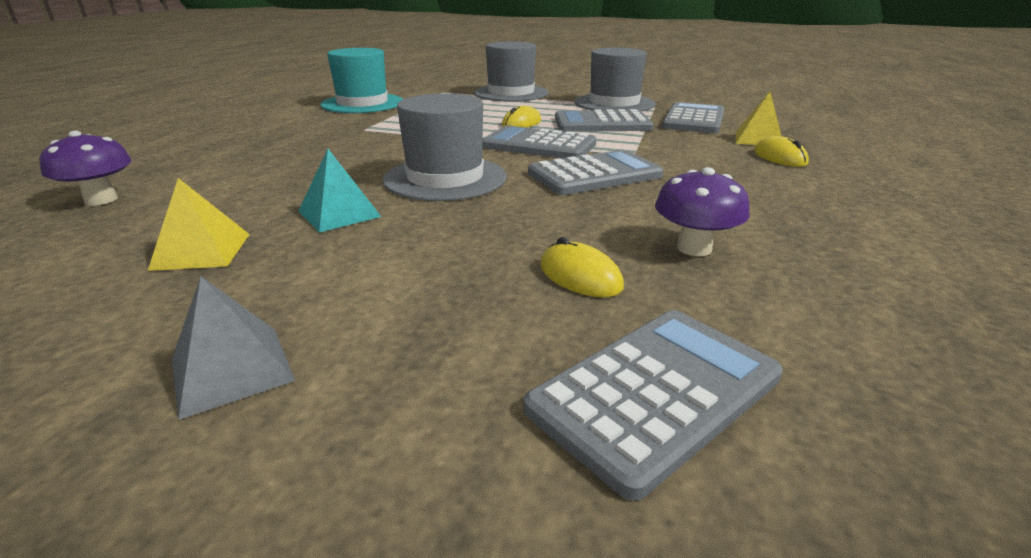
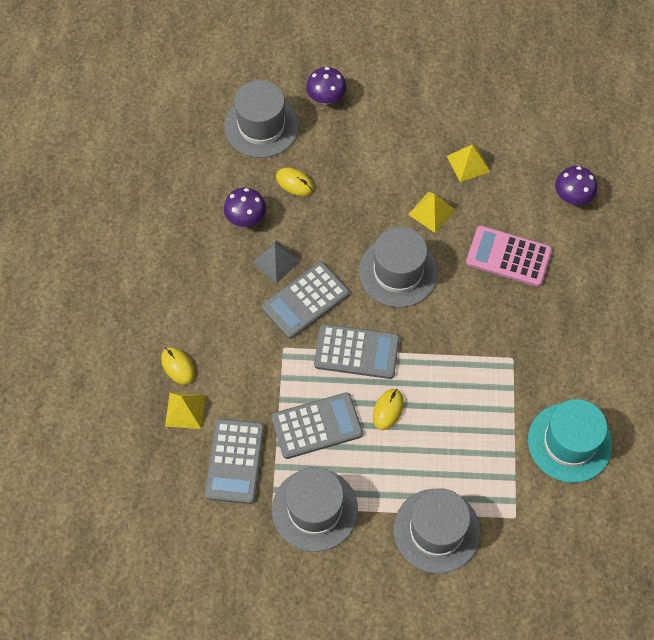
camera: 165 degrees right, 35 degrees up
(231, 369) = (394, 106): grey pyramid -> grey pyramid (276, 261)
(278, 172) = (508, 257): none -> pink calculator
(339, 214) = (431, 212): turquoise pyramid -> yellow pyramid
(415, 432) = (326, 98): none -> purple mushroom
(655, 393) = (261, 126): grey calculator -> grey hat

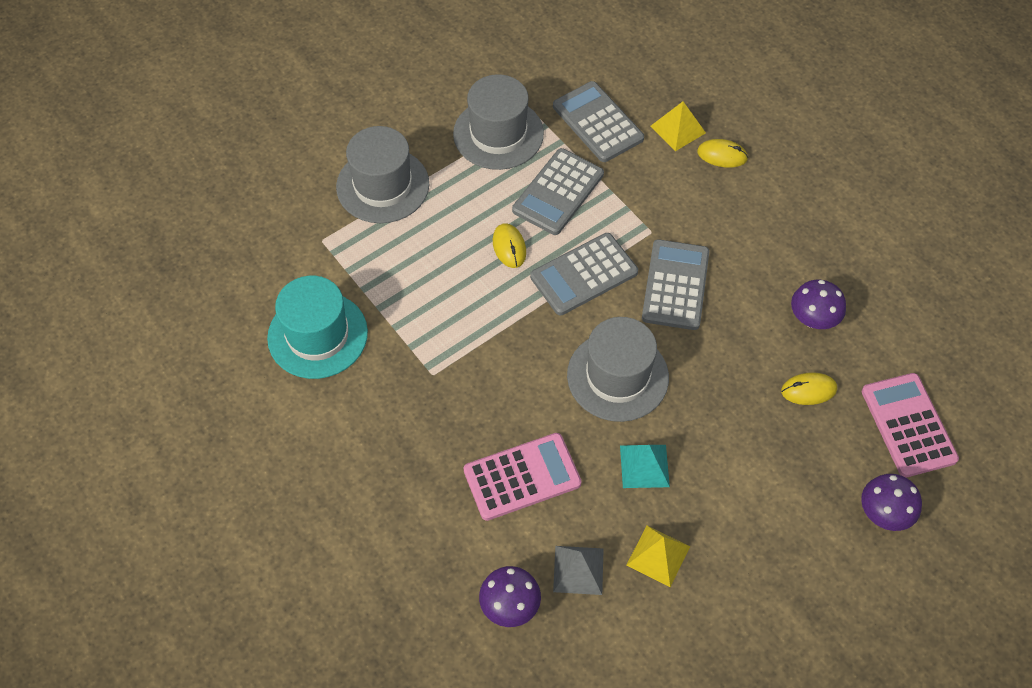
camera: 140 degrees right, 5 degrees down
(261, 126) = (908, 425): grey hat -> pink calculator
(276, 261) = (740, 300): grey pyramid -> grey pyramid (578, 570)
(431, 212) = (644, 466): yellow pyramid -> turquoise pyramid

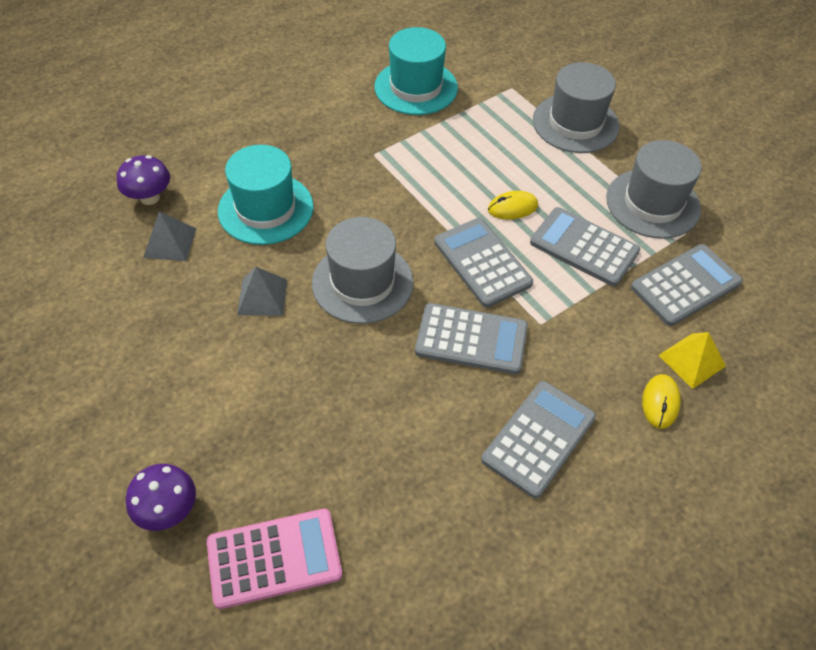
camera: 90 degrees right, 5 degrees down
(522, 477) = (265, 209): pink calculator -> turquoise hat
(644, 466) = (262, 297): turquoise pyramid -> grey pyramid
(658, 555) = (169, 300): yellow pyramid -> none
(769, 240) = (538, 438): none -> grey calculator
(808, 390) = (332, 454): yellow mouse -> none
(813, 319) = (426, 472): purple mushroom -> none

